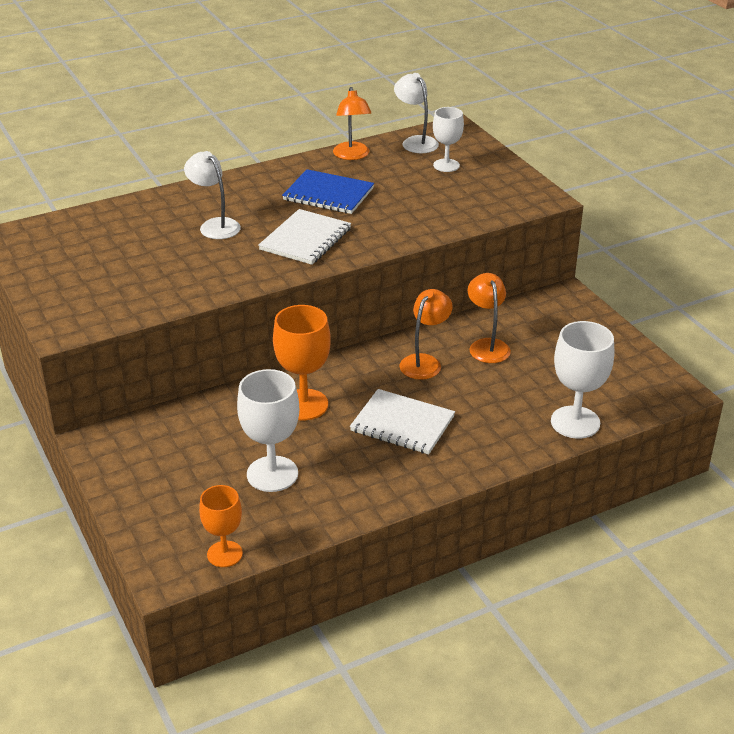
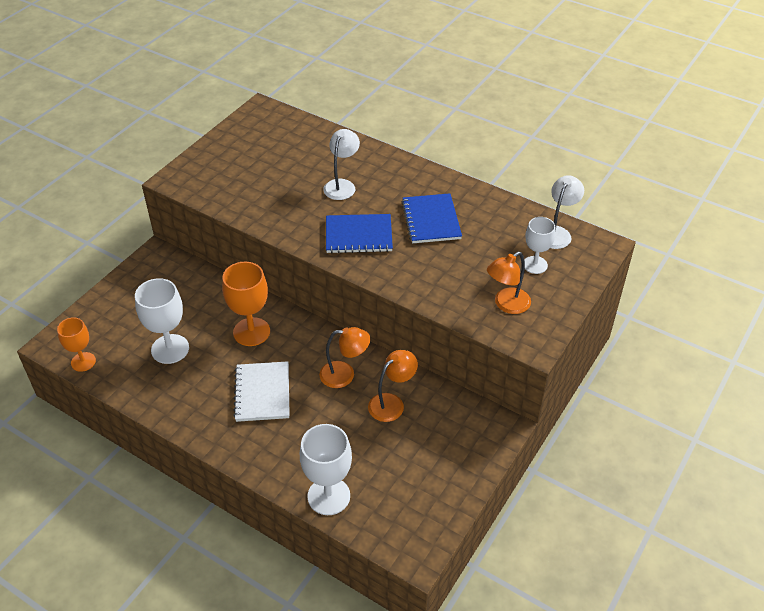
camera: 60 degrees right, 10 degrees up
(305, 239) = (358, 235): white notebook -> blue notebook
(352, 155) = (500, 208): orange lamp -> orange lamp (506, 305)

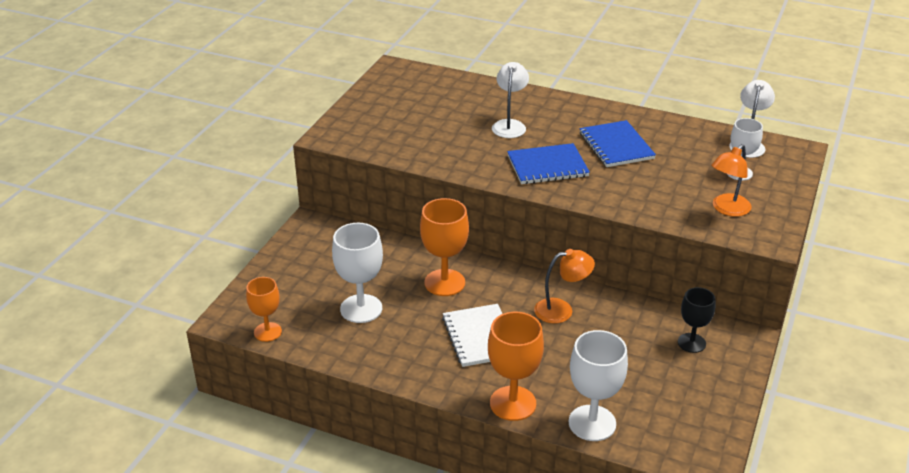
camera: 10 degrees left, 10 degrees down
(266, 465) = (513, 403): none -> orange goblet
(392, 403) = (622, 329): orange lamp -> none
(449, 426) = (691, 343): none -> black goblet

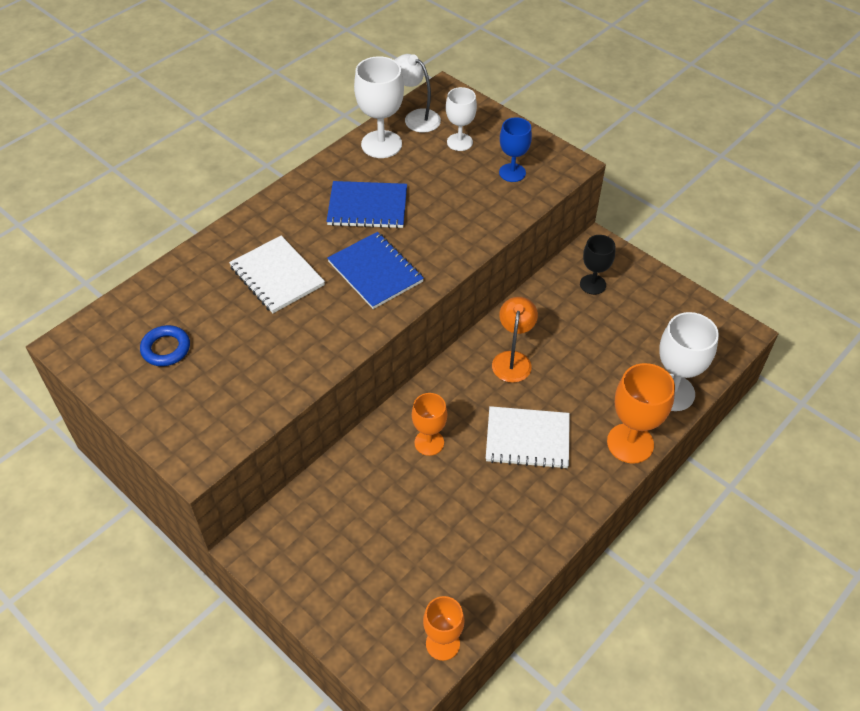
camera: 70 degrees left, 15 degrees up
(361, 309) = (440, 534): white goblet -> white goblet (381, 144)
(412, 101) = (166, 349): none -> blue ring
(444, 283) = (429, 442): orange goblet -> orange goblet, size x0.64
(509, 125) = (277, 276): white lamp -> white notebook
(547, 166) = (375, 272): blue notebook -> blue notebook turned 45 degrees counterclockwise
(727, 209) = (512, 173): orange lamp -> blue goblet

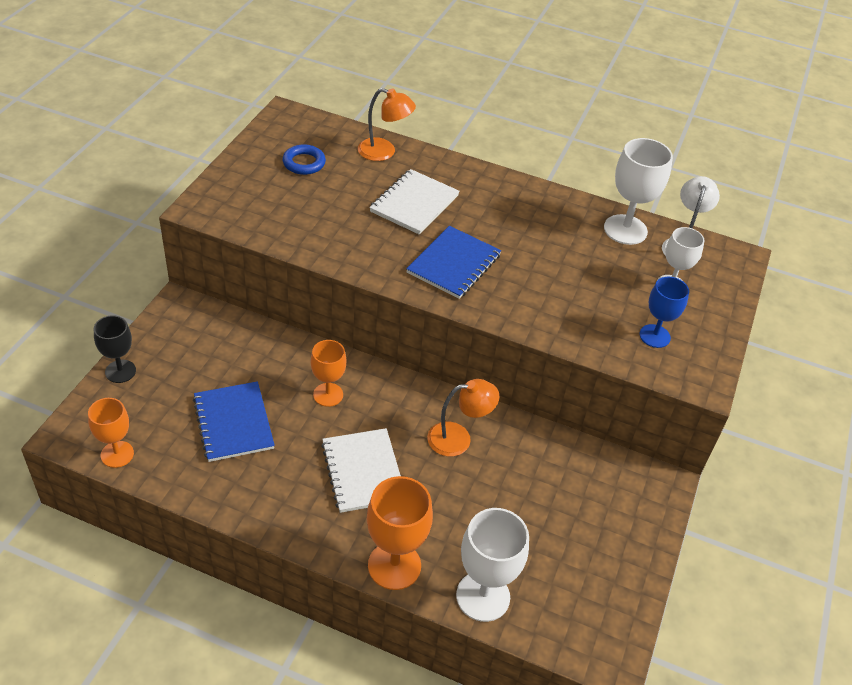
camera: 65 degrees right, 5 degrees down
(184, 277) = (384, 152): none -> orange lamp
(367, 207) = (534, 240): blue notebook -> blue notebook (233, 423)
(593, 284) = (601, 489): black goblet -> black goblet (120, 371)

